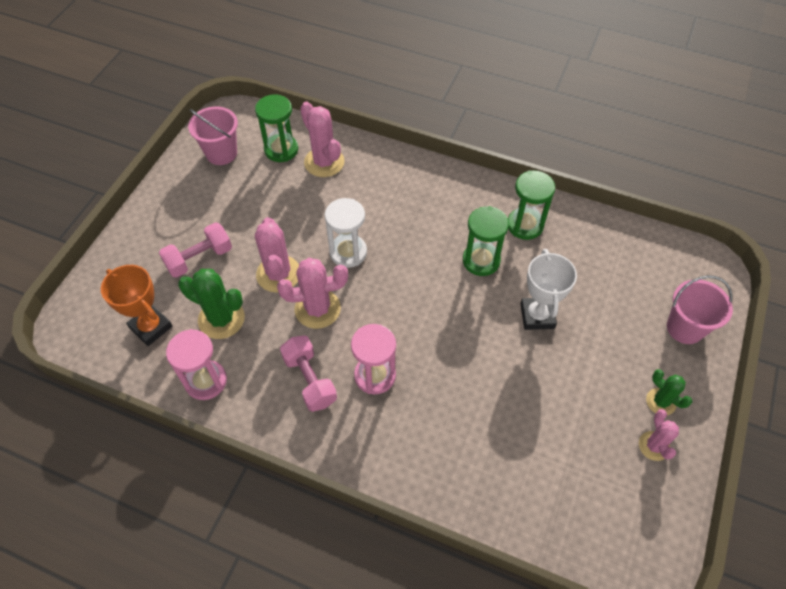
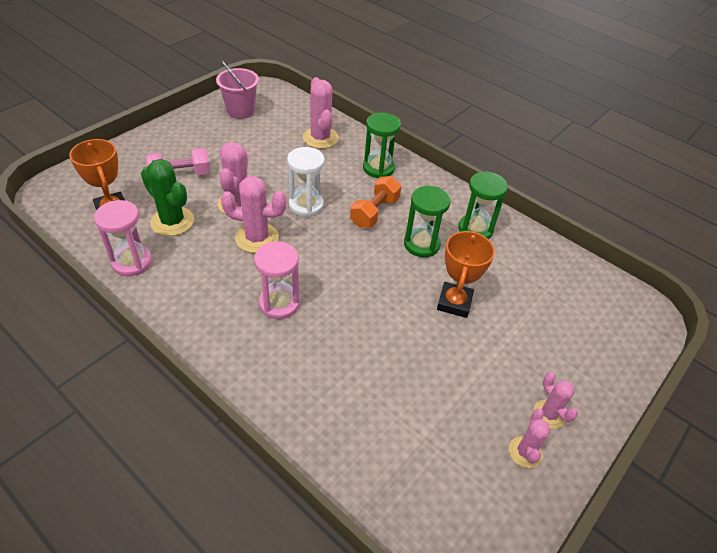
camera: 15 degrees right, 10 degrees down
(281, 149) = (290, 121): green hourglass -> green hourglass (378, 168)
(310, 380) = (220, 289): pink dumbbell -> none
(420, 238) = (374, 212): none -> orange dumbbell
(537, 316) = (454, 302): white trophy -> orange trophy
(661, 402) = (549, 414): green cactus -> pink cactus
(685, 328) = (600, 357): pink bucket -> none

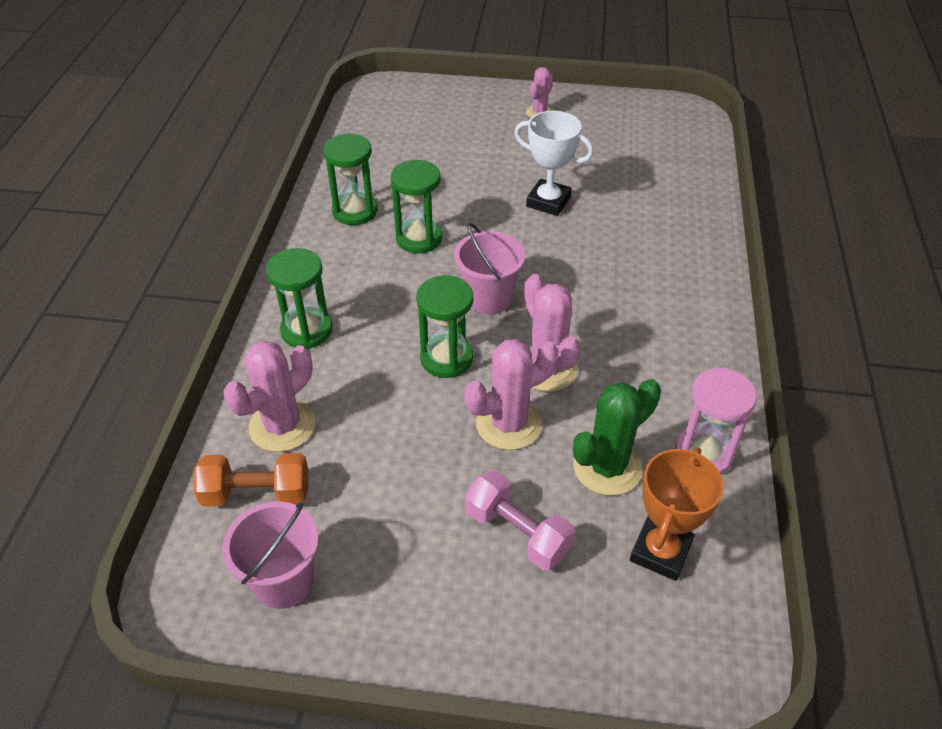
camera: 120 degrees left, 0 degrees up
(172, 221) = (607, 467): green cactus -> green cactus turned 45 degrees clockwise
(279, 303) = (611, 297): pink hourglass -> none
(306, 205) = (446, 358): white hourglass -> green hourglass
(335, 246) = (488, 299): none -> pink bucket
(374, 212) = (400, 295): orange dumbbell -> orange dumbbell (256, 493)
(408, 335) = (548, 202): none -> white trophy
(454, 302) = (478, 190): orange trophy -> none
(525, 452) = (585, 114): pink cactus -> none

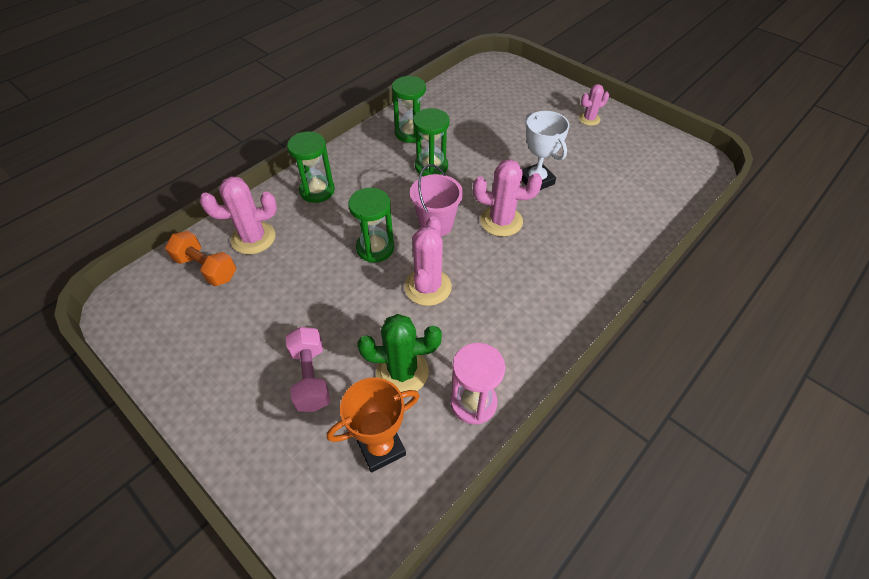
camera: 35 degrees right, 5 degrees up
(283, 581) = (172, 324): pink bucket -> none
(508, 424) = (371, 308): pink cactus -> pink cactus (501, 221)

